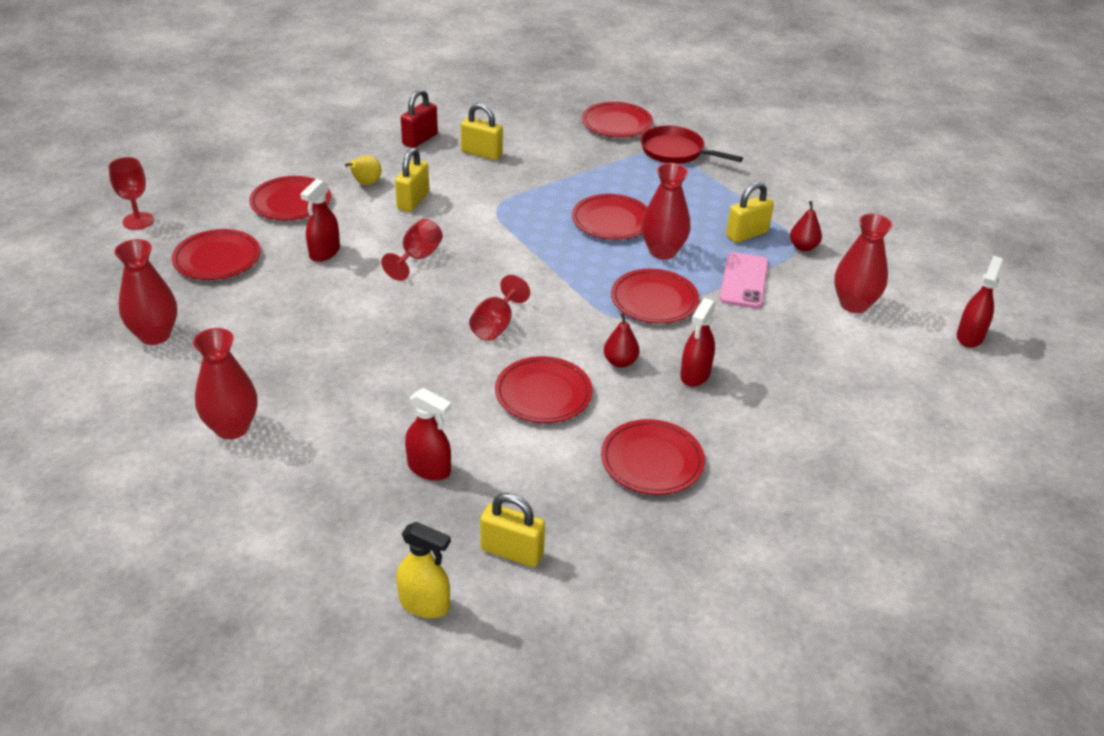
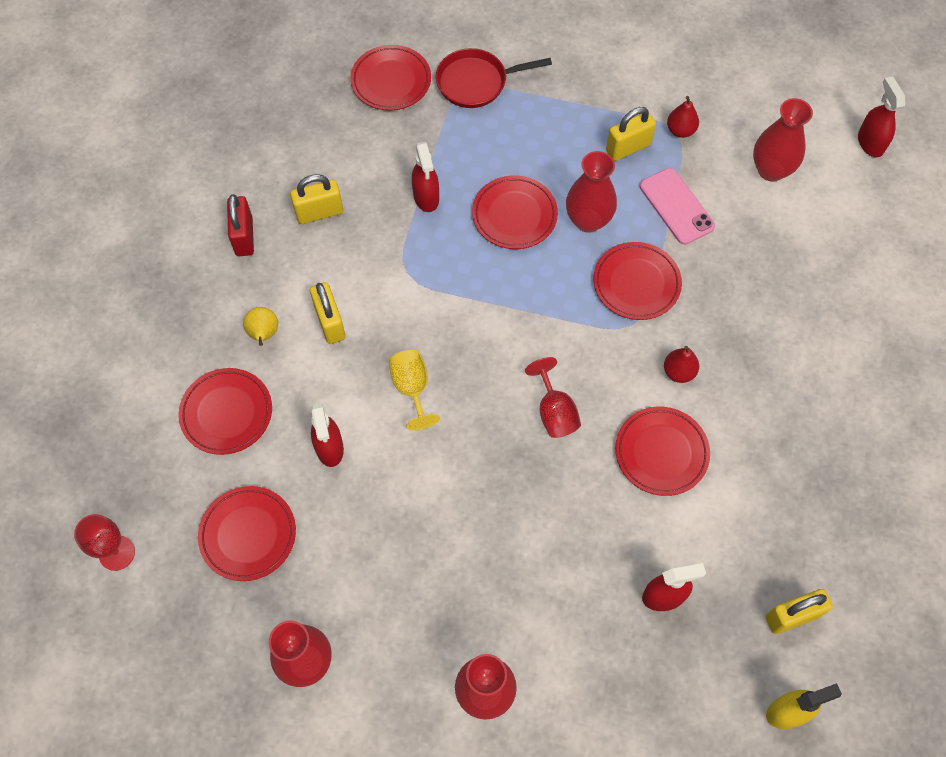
camera: 40 degrees left, 25 degrees up
(417, 258) = (412, 388): red goblet -> yellow goblet
(652, 461) = (793, 452): red plate -> none
(695, 375) = (739, 340): red spray bottle -> red spray bottle (426, 197)
(747, 234) = (628, 148): yellow padlock -> yellow padlock turned 45 degrees clockwise

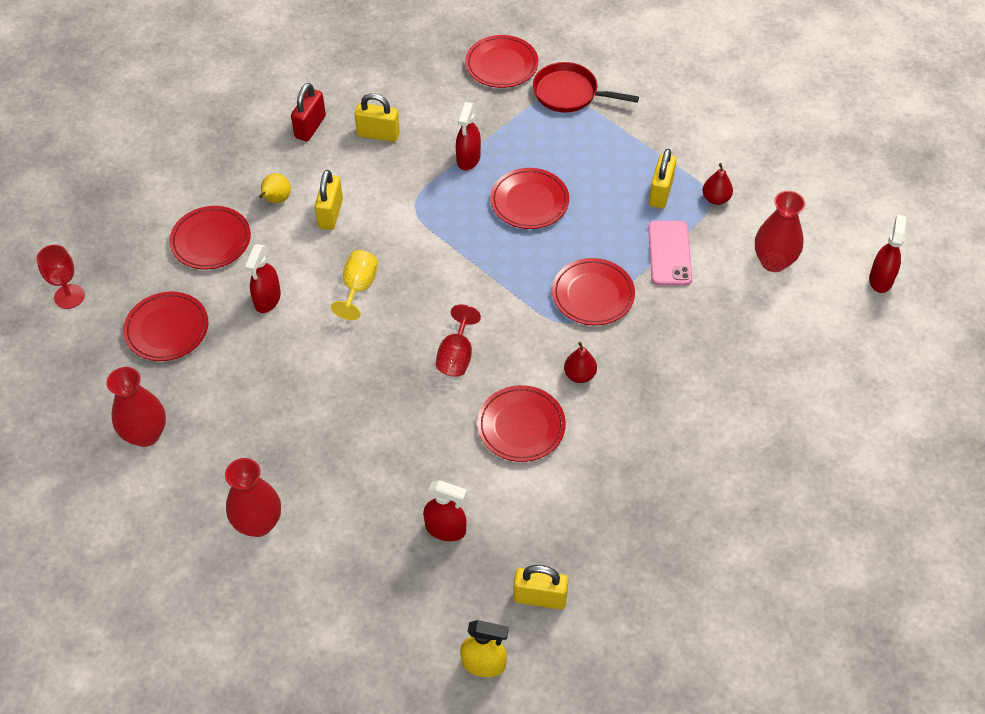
camera: 30 degrees right, 10 degrees down
(588, 220) = (587, 231): red vase -> none
(628, 148) = (660, 193): yellow padlock -> yellow padlock turned 75 degrees counterclockwise

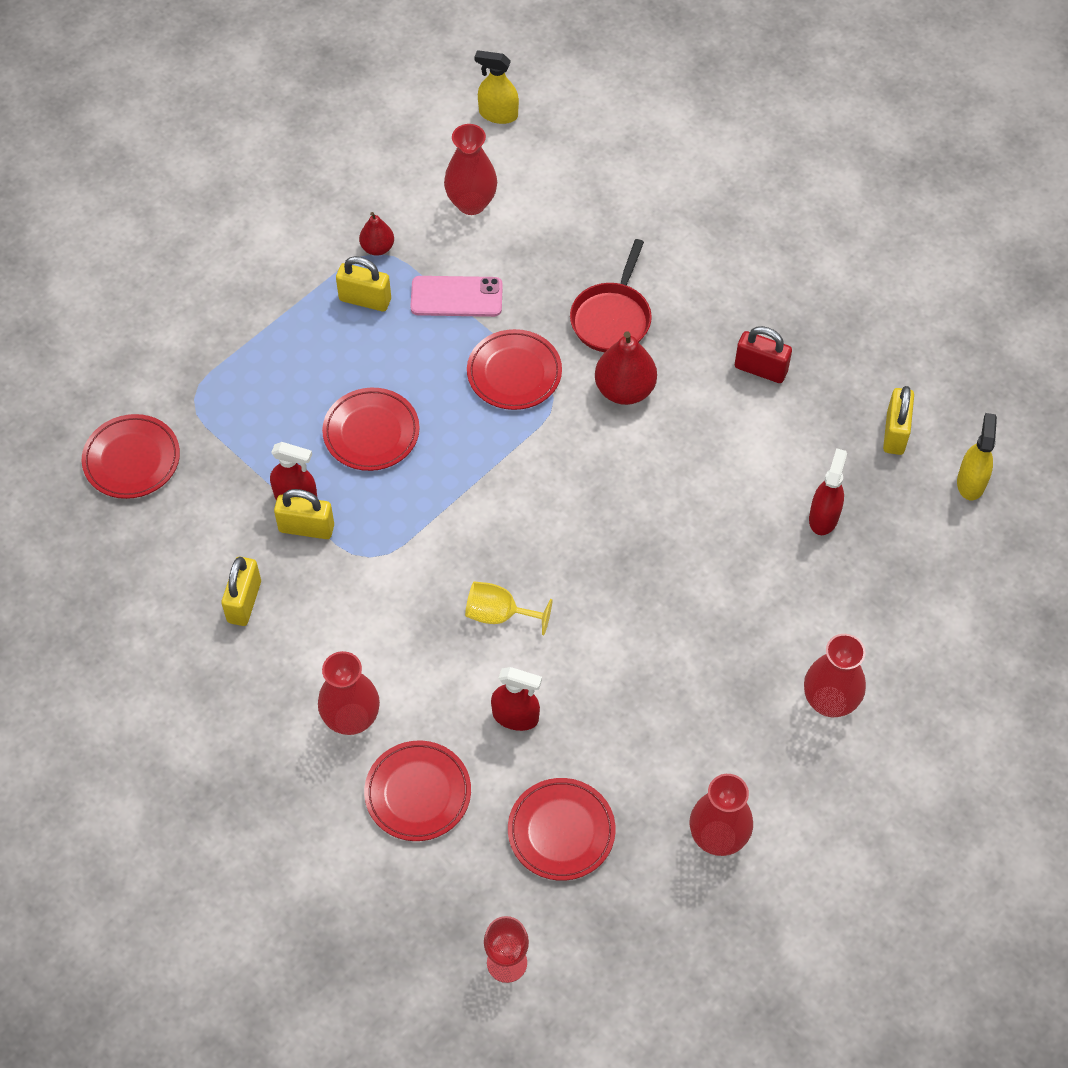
camera: 90 degrees left, 5 degrees up
(276, 200) = (351, 719): yellow pear -> red vase
(310, 127) = (223, 685): red padlock -> red padlock (760, 369)
(330, 214) = (379, 652): yellow padlock -> yellow padlock (306, 528)
(456, 356) = (600, 508): red goblet -> none
(521, 426) = (693, 446): red plate -> none
(569, 93) = (193, 385): red pan -> red pan (612, 318)
(579, 375) = (624, 389): red pear -> red pear, size x1.70
(881, 279) = (498, 114): red spray bottle -> yellow spray bottle

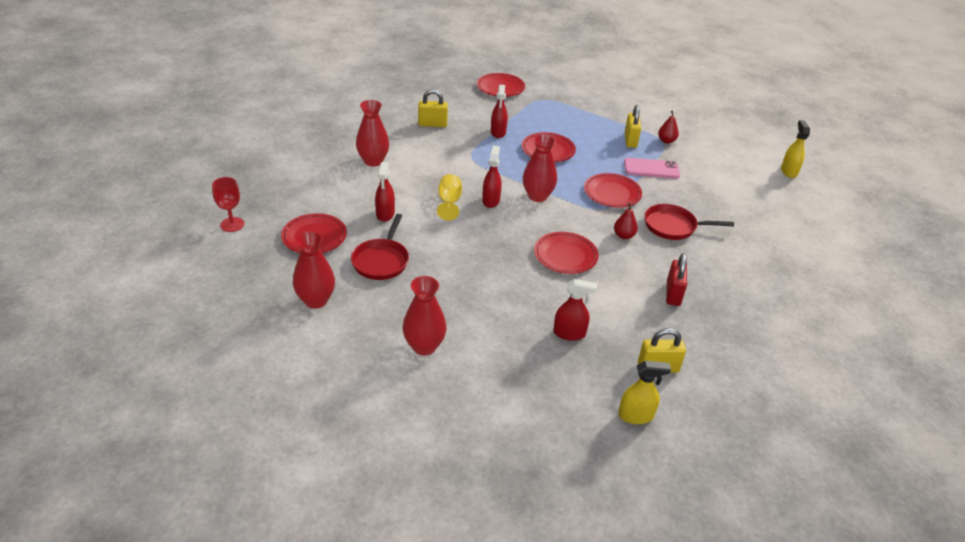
camera: 75 degrees right, 20 degrees down
(306, 528) = (481, 137): yellow padlock -> none
(418, 793) = (332, 186): red plate -> red plate (565, 255)
(456, 297) = (651, 169): pink phone -> pink phone turned 75 degrees counterclockwise
(471, 203) = (718, 168): red vase -> red vase (537, 196)
(504, 551) = (491, 200): none -> red spray bottle
(624, 389) = (623, 236): red pear -> red pear, size x0.59
(636, 735) = (381, 260): none -> red pan

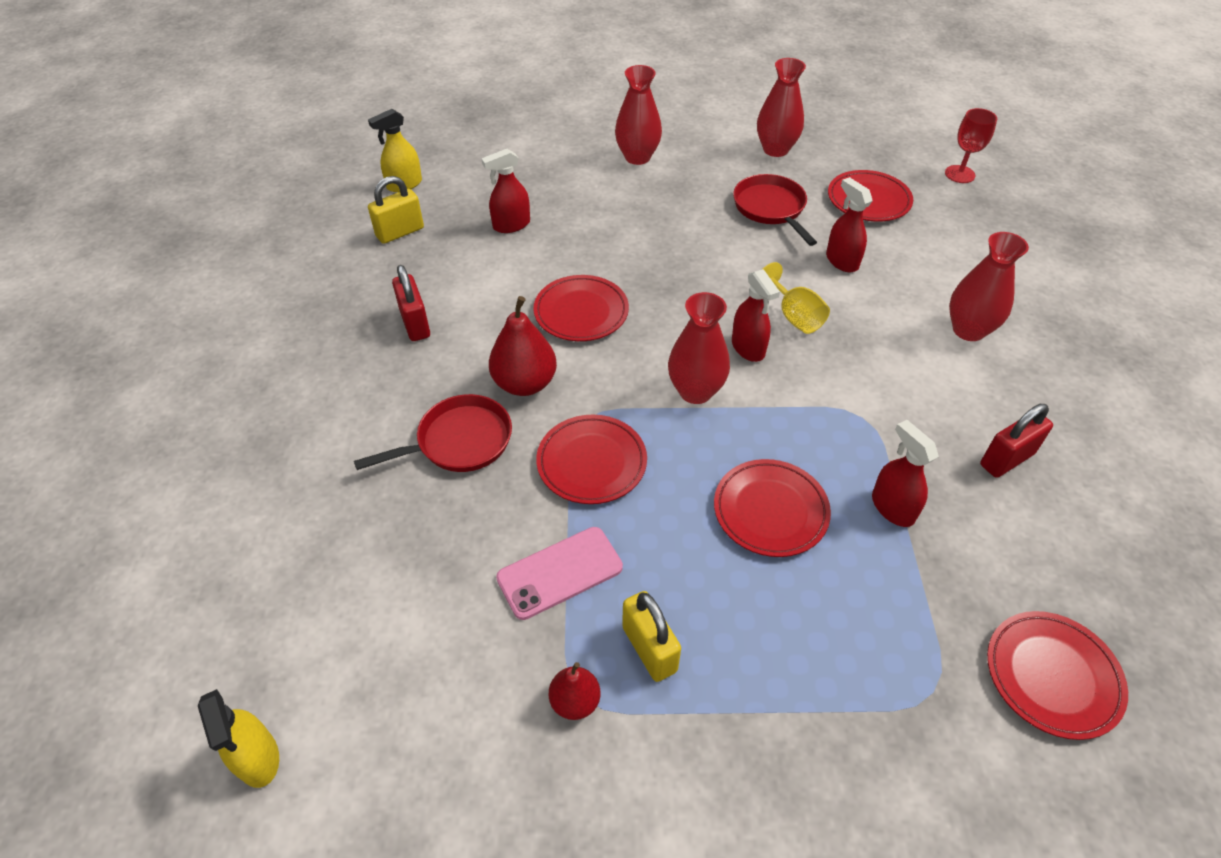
camera: 150 degrees right, 10 degrees up
(432, 124) = (1006, 459): yellow padlock -> red padlock
(623, 236) = (525, 383): red pear -> red pear, size x1.70

